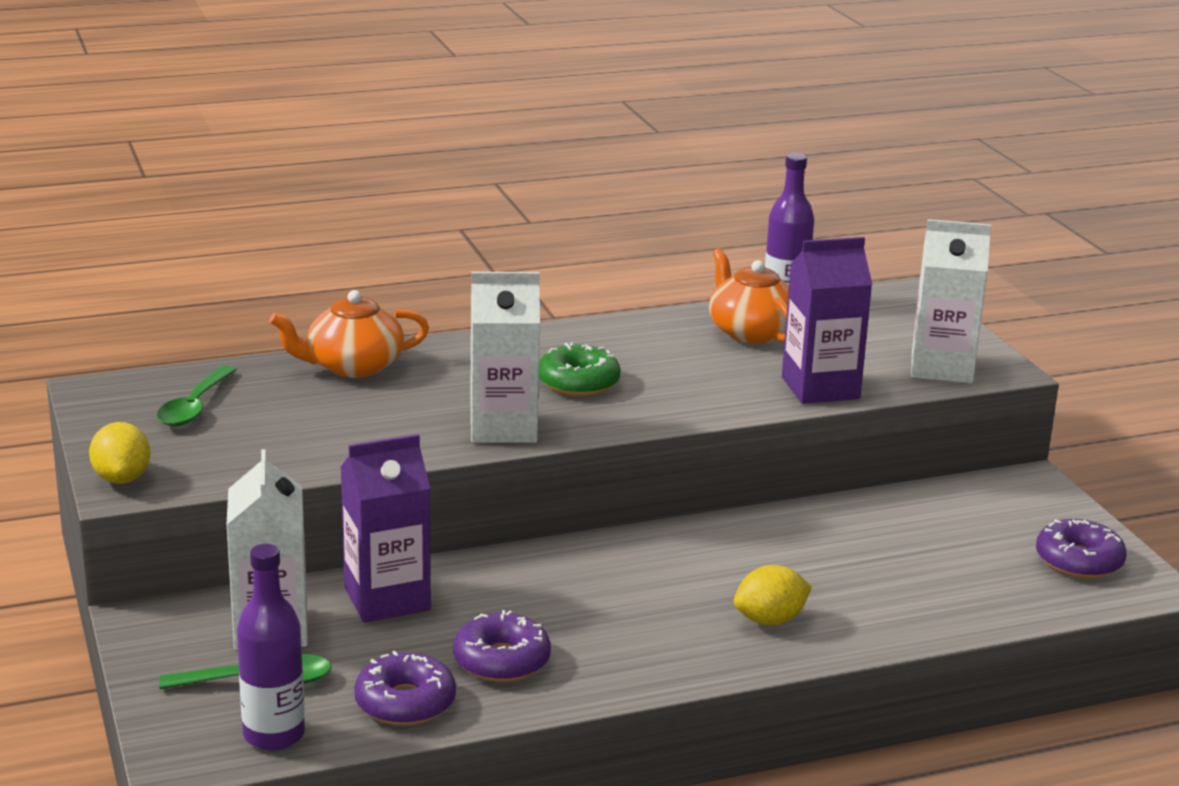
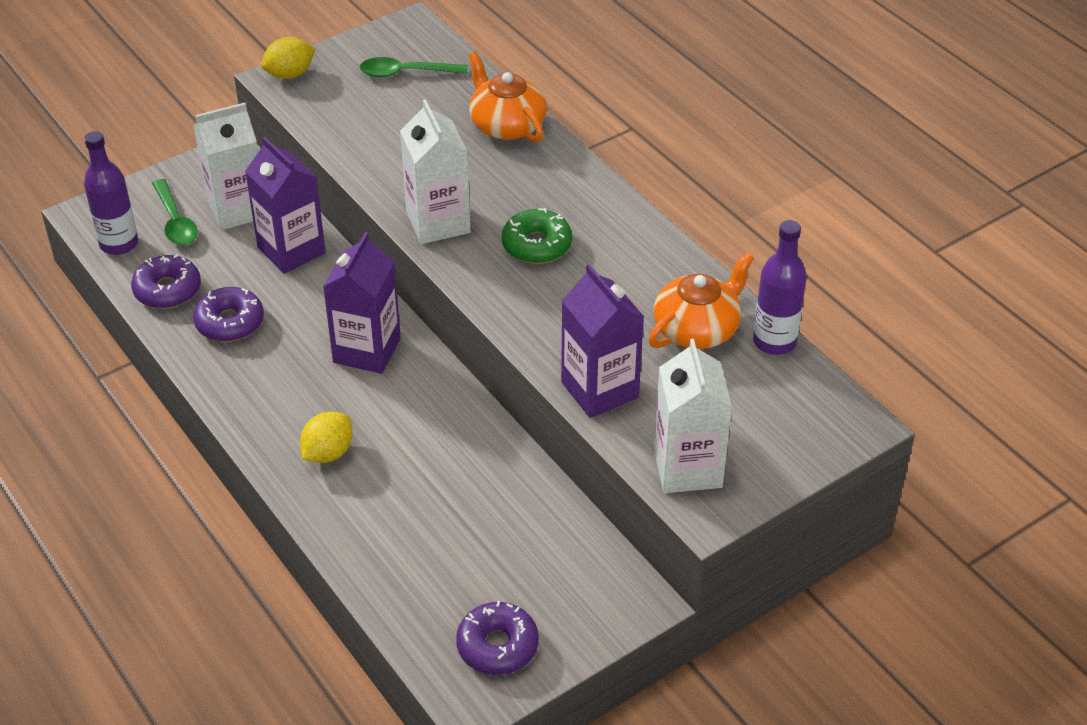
camera: 75 degrees right, 20 degrees up
(606, 572) = (367, 350): none -> purple carton
(770, 620) = (328, 453): yellow lemon -> yellow lemon turned 75 degrees clockwise

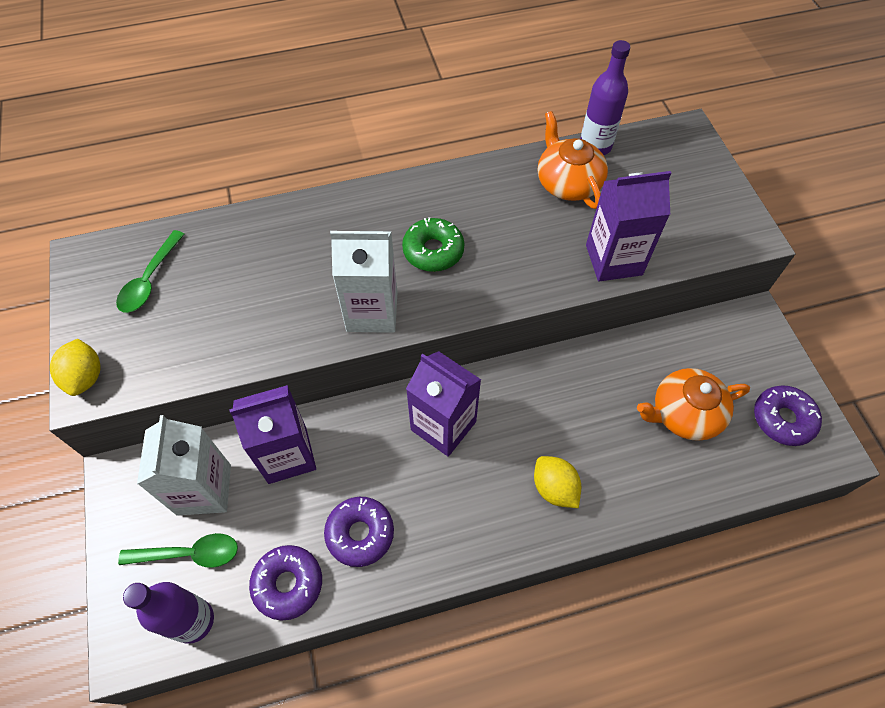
camera: 70 degrees left, 15 degrees up
(506, 125) = (270, 227): orange teapot -> orange teapot (684, 413)
(687, 468) = (707, 233): white carton -> none

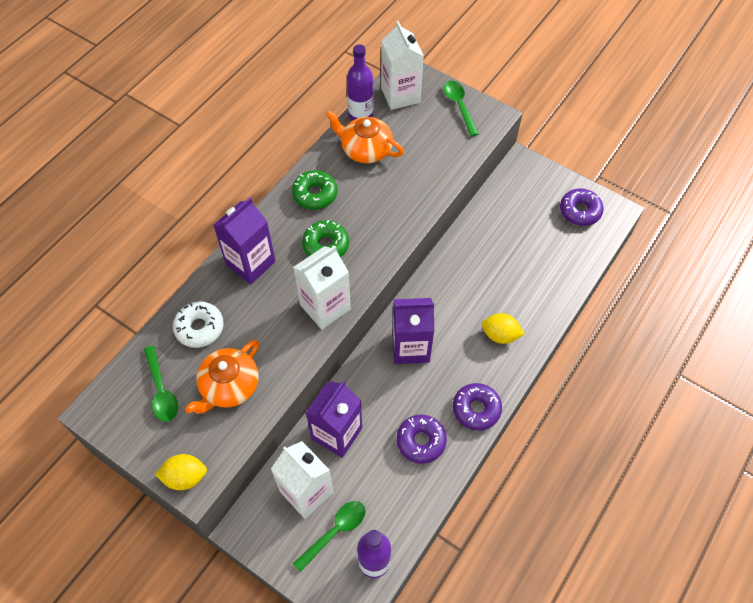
camera: 40 degrees left, 0 degrees up
(85, 377) = (185, 477): yellow lemon -> yellow lemon turned 45 degrees counterclockwise
(239, 247) = (199, 328): none -> white donut
(288, 584) = (407, 499): purple donut -> purple donut (476, 409)
(471, 194) = (315, 194): none -> green donut
(613, 260) = (433, 180): purple carton -> purple carton (250, 263)
(659, 151) = (400, 95): none -> white carton
(684, 413) = (530, 244): orange teapot -> orange teapot (229, 386)
(719, 202) = (459, 106): none -> green spoon

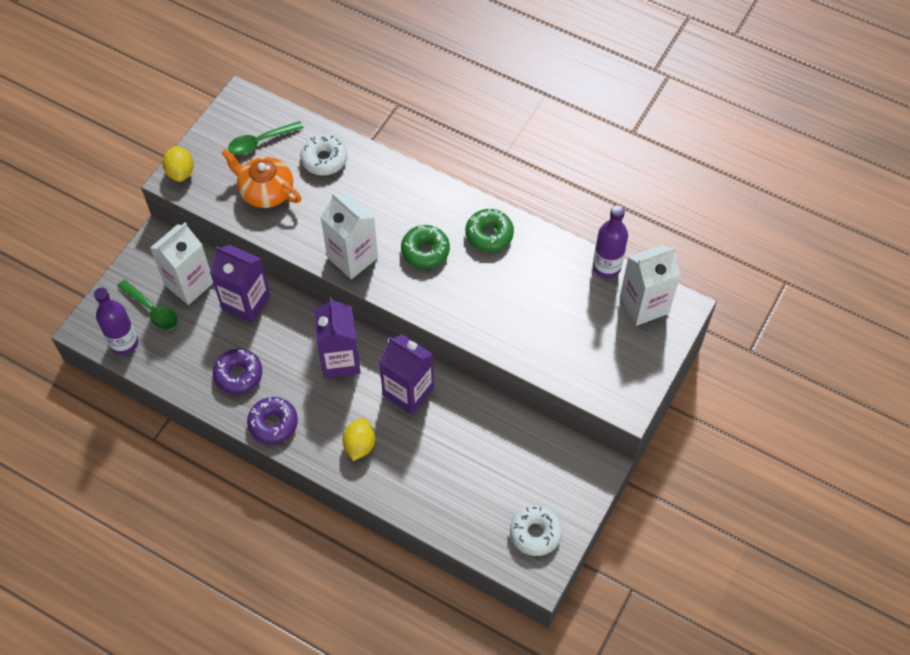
camera: 85 degrees right, 0 degrees up
(250, 263) = (398, 189): purple carton -> purple carton (408, 392)
(365, 149) = (557, 276): orange teapot -> none
(459, 106) = (637, 368): green spoon -> none
(580, 211) = (535, 533): purple donut -> white donut

